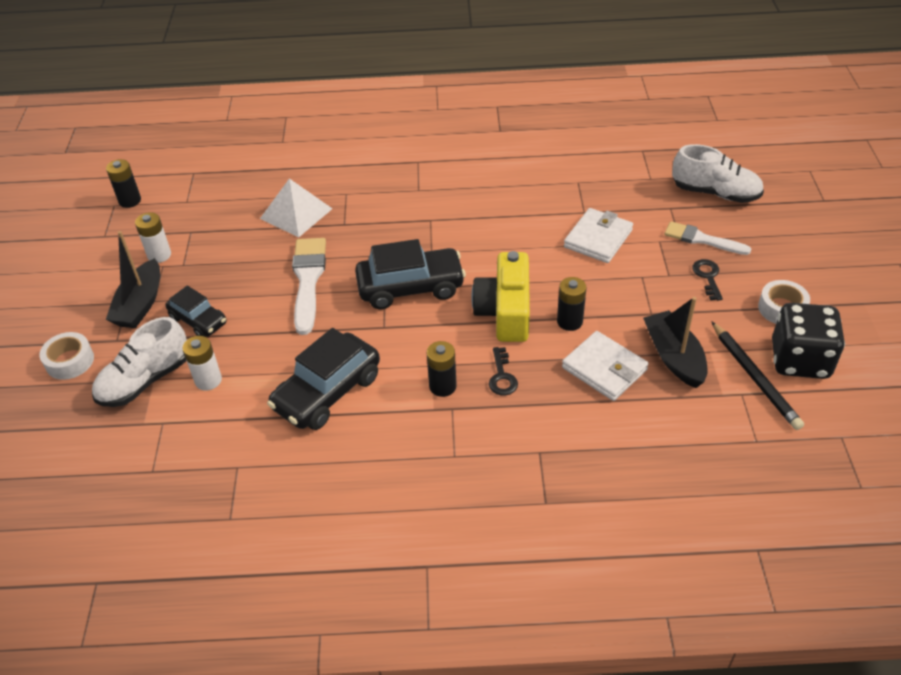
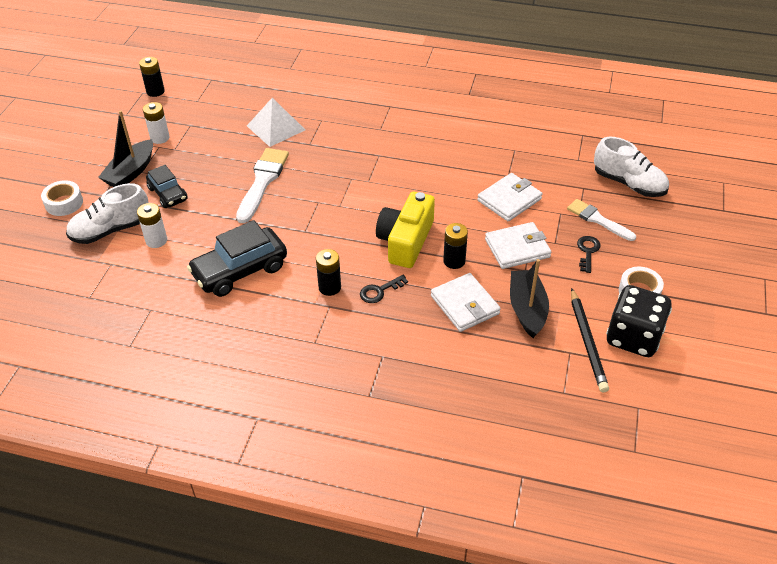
camera: 15 degrees right, 0 degrees up
(410, 287) = (339, 205): black car -> none
(502, 376) = (379, 291): black key -> black key turned 45 degrees clockwise
(631, 291) = (517, 248): none -> white wallet

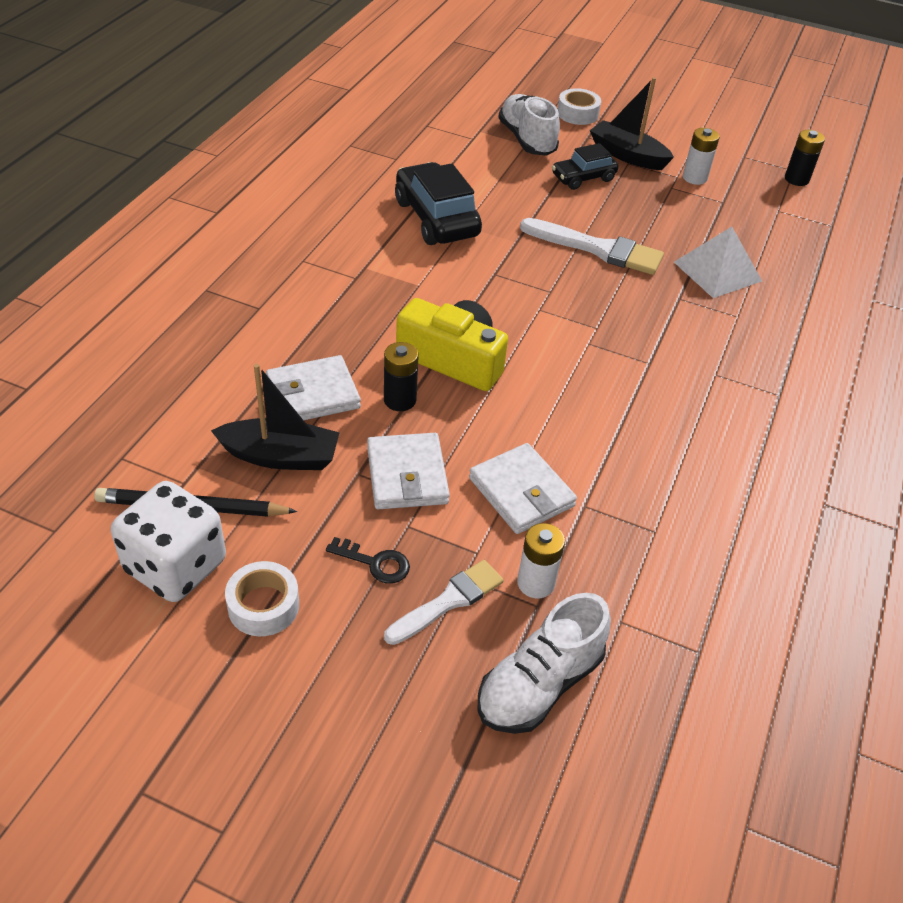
camera: 95 degrees right, 0 degrees up
(156, 240) = (502, 166): white battery -> white battery (535, 583)
(329, 287) = (386, 281): black battery -> none
(379, 291) = (365, 321): black key -> none
(633, 337) = (176, 566): black dice -> white dice

